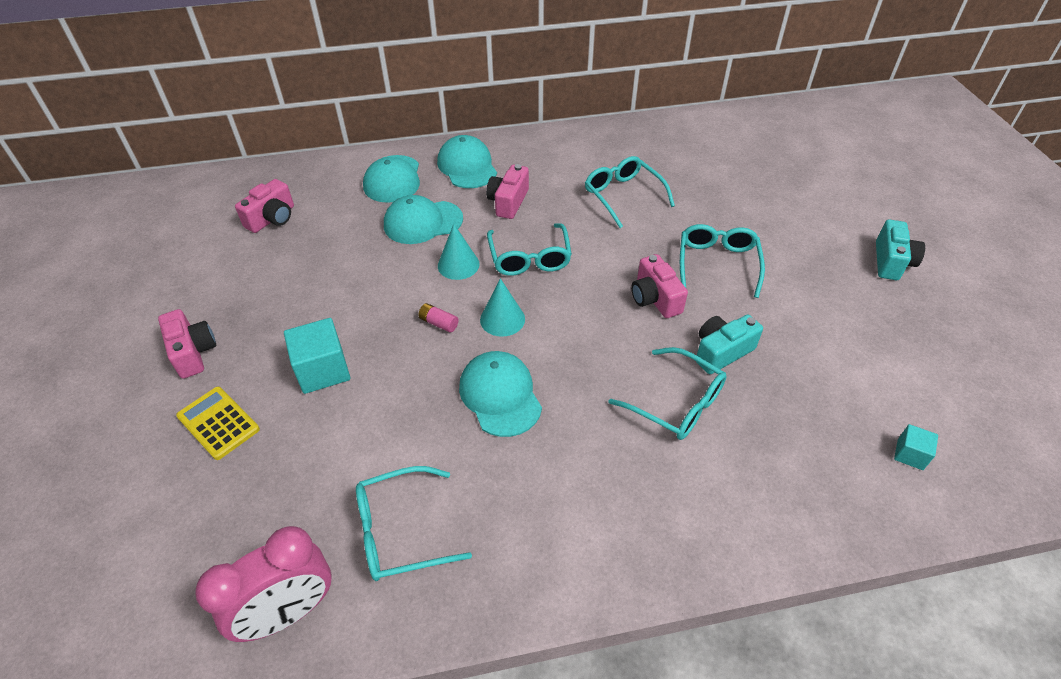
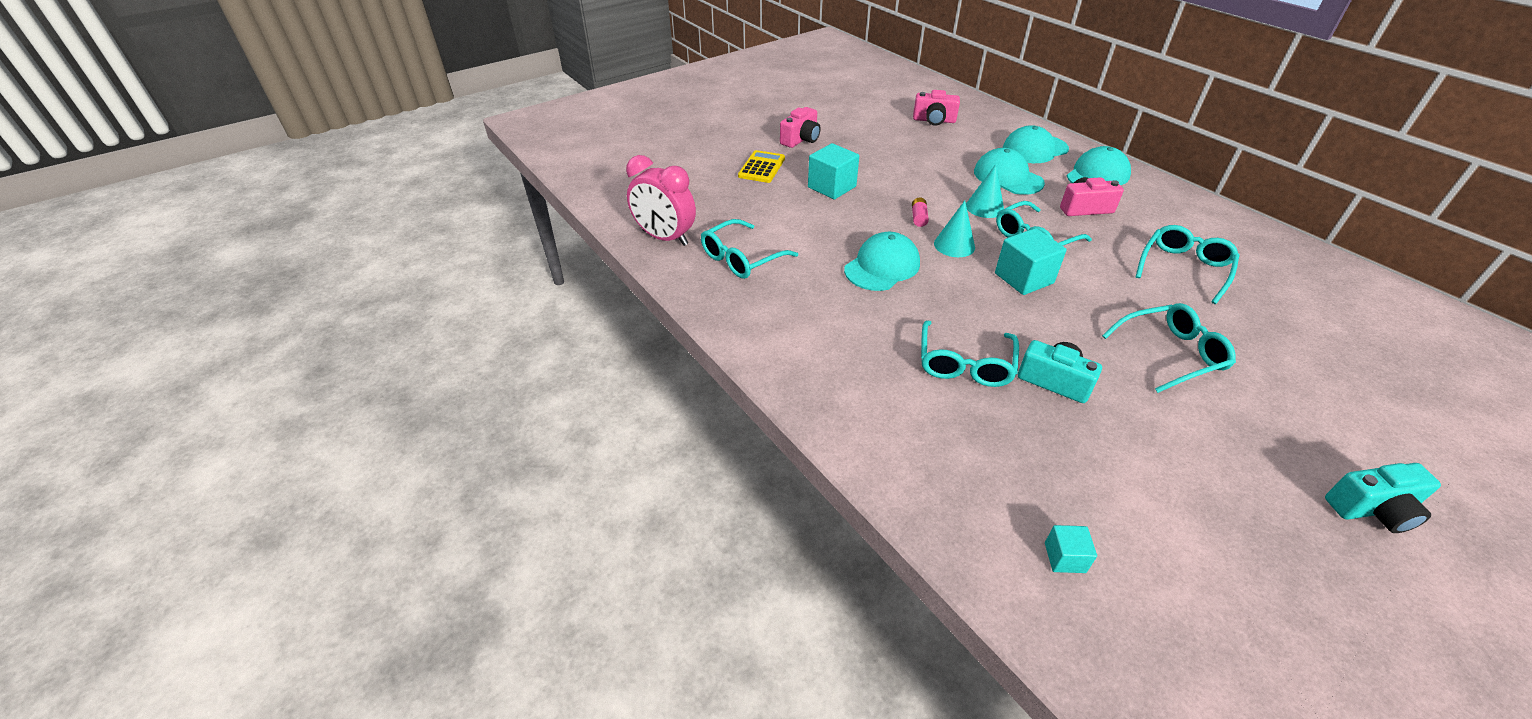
camera: 65 degrees right, 5 degrees down
(399, 532) = (741, 259): turquoise glasses -> turquoise glasses turned 90 degrees counterclockwise
(581, 297) = (1023, 278): none -> turquoise cube
(654, 299) = (1072, 322): pink camera -> none

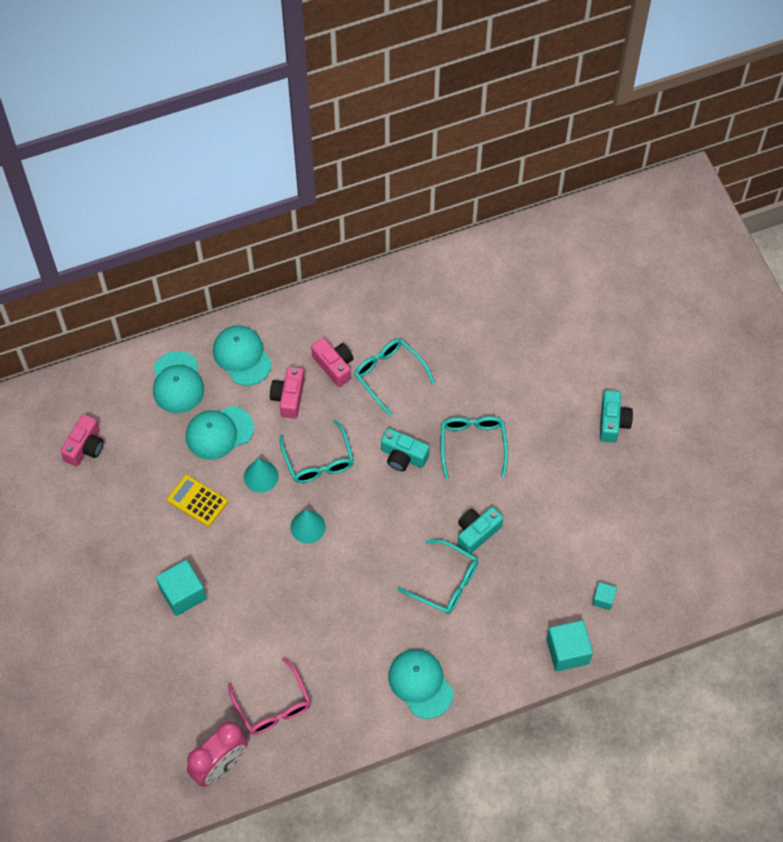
camera: 75 degrees left, 20 degrees up
(741, 259) = (273, 706): turquoise glasses -> pink glasses
(762, 167) = (123, 648): yellow calculator -> yellow calculator (197, 501)
(801, 139) = (78, 593): pink camera -> pink camera (334, 366)
(882, 266) = (319, 595): turquoise cap -> turquoise cap (420, 684)
(918, 218) = (259, 538): pink battery -> none
(1023, 278) = (366, 495): turquoise cube -> turquoise cube (567, 651)
(1097, 297) = (403, 456): none -> turquoise camera

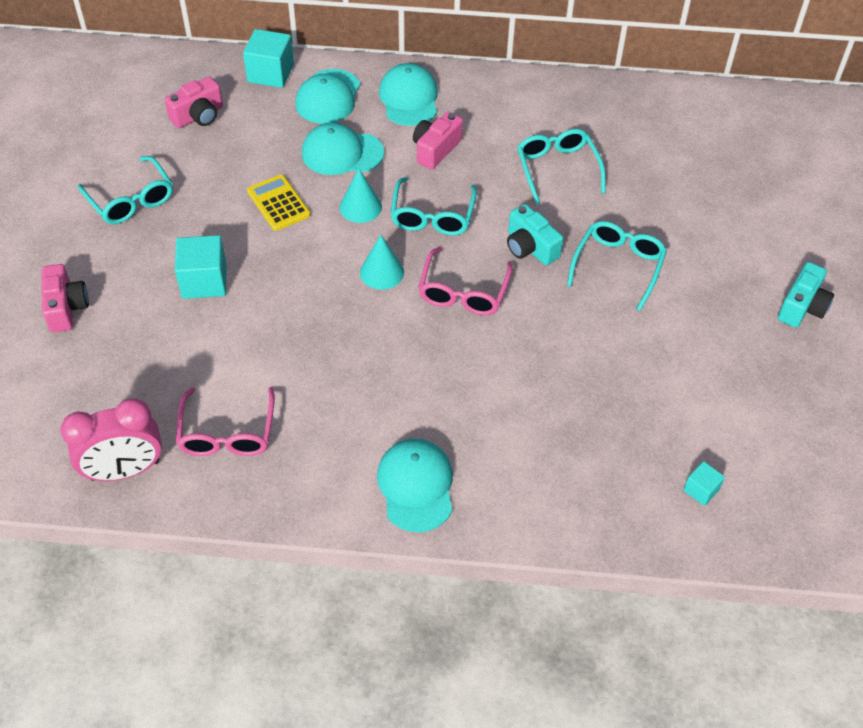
camera: 25 degrees right, 10 degrees down
(334, 366) = (501, 140): pink camera -> pink camera (66, 308)
(375, 518) = (463, 293): none -> pink glasses
(446, 583) = (509, 391): turquoise glasses -> turquoise glasses (131, 200)
(477, 533) = (575, 354): turquoise camera -> none
(567, 651) = (624, 530): turquoise cube -> turquoise cube (270, 73)

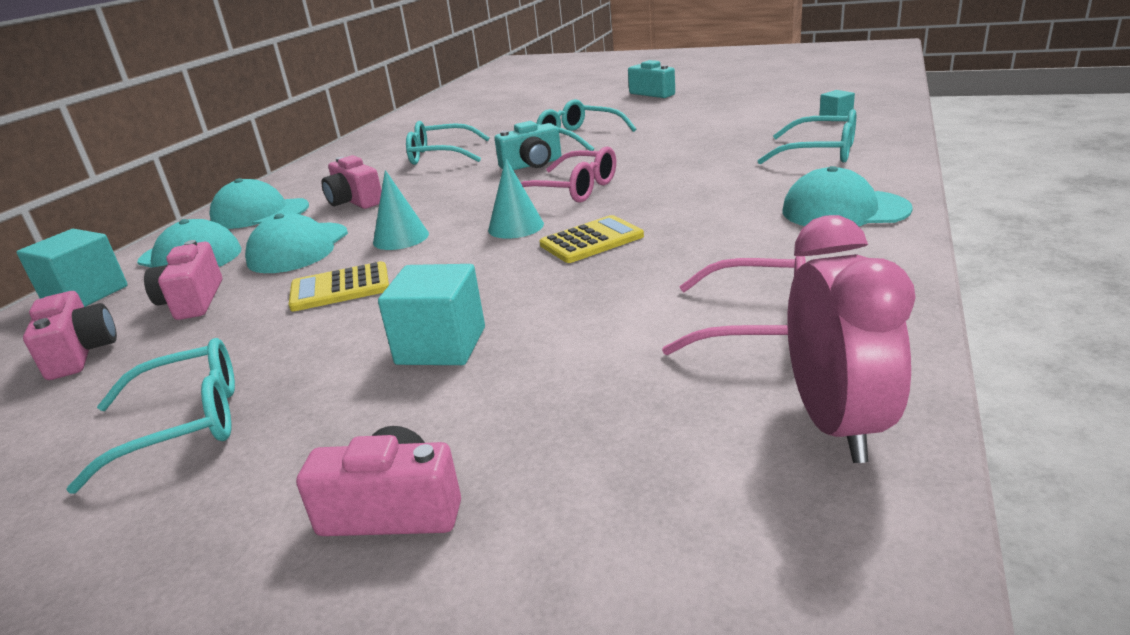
camera: 70 degrees left, 25 degrees down
(261, 134) = (193, 301): none -> pink camera
(355, 326) = (591, 241): none -> yellow calculator
(432, 217) = (453, 203): turquoise glasses -> turquoise glasses (821, 153)

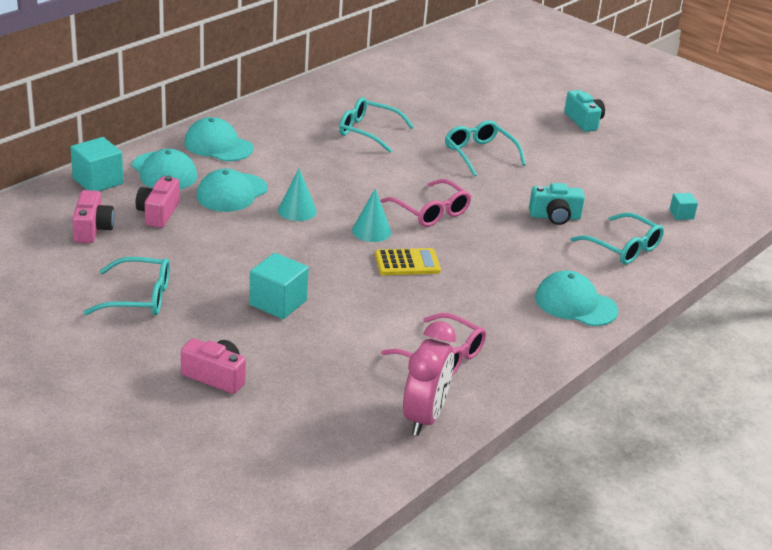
camera: 15 degrees right, 5 degrees up
(340, 288) = (243, 238): yellow calculator -> none
(355, 201) = (284, 160): pink camera -> none
(532, 165) = (424, 172): turquoise camera -> turquoise camera (555, 217)

